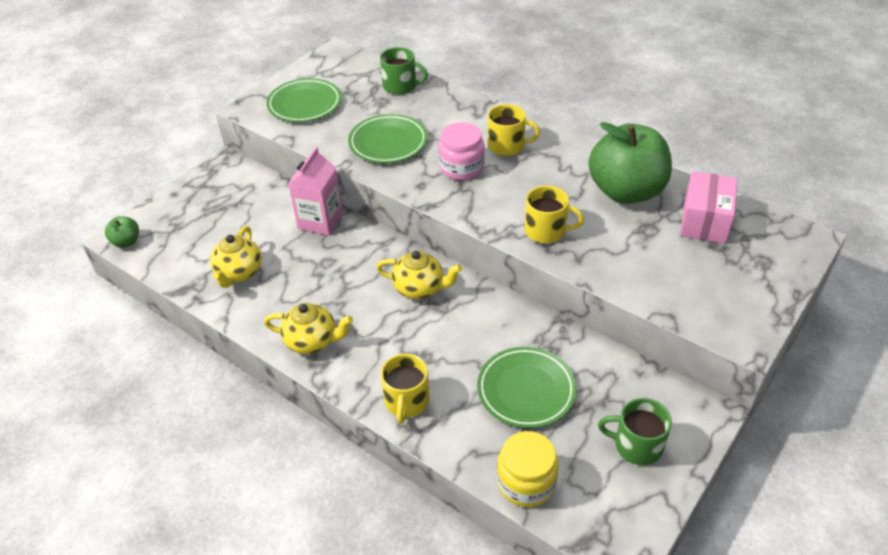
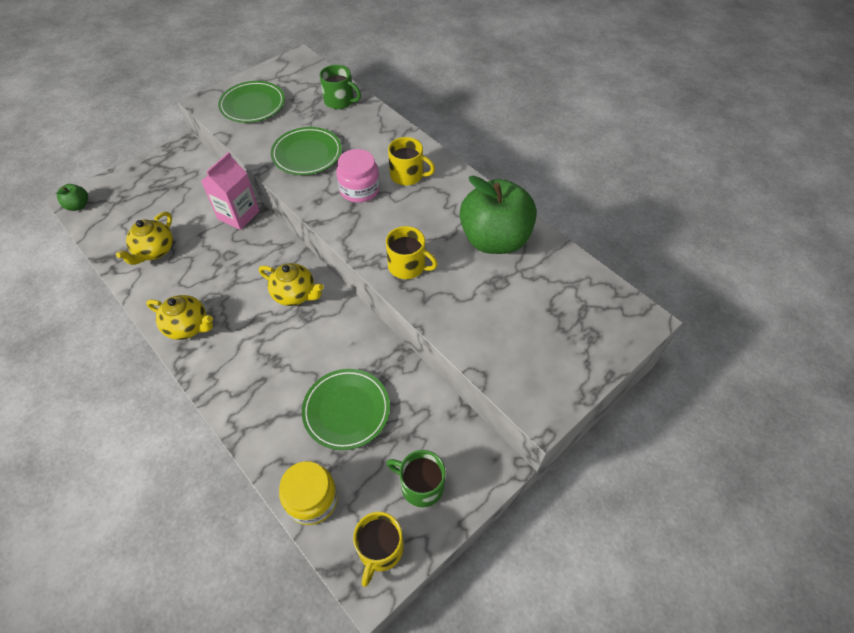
camera: 10 degrees right, 10 degrees up
(406, 401) = (243, 399): yellow mug -> yellow mug (380, 549)
(704, 221) = (554, 283): pink box -> none

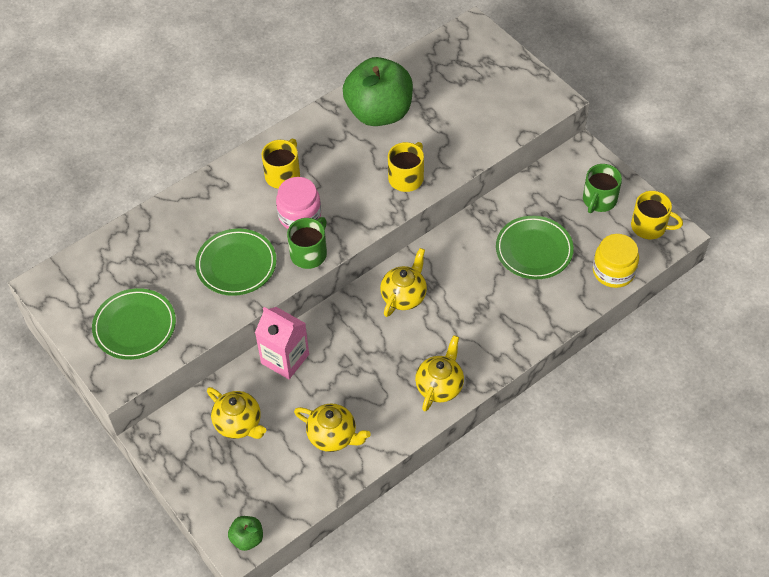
camera: 85 degrees left, 0 degrees up
(182, 192) = (239, 424): none -> yellow teapot
(340, 101) = (144, 237): green mug -> green mug (309, 253)

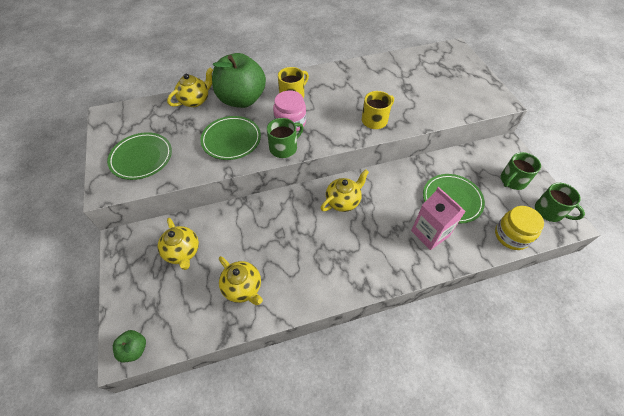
camera: 20 degrees right, 0 degrees up
(285, 359) = (239, 216): pink carton -> pink carton (430, 233)
(379, 112) = (373, 77): green apple -> green apple (242, 99)
(439, 386) = (341, 278): yellow teapot -> yellow teapot (195, 100)
(649, 226) = (549, 211): yellow mug -> green mug

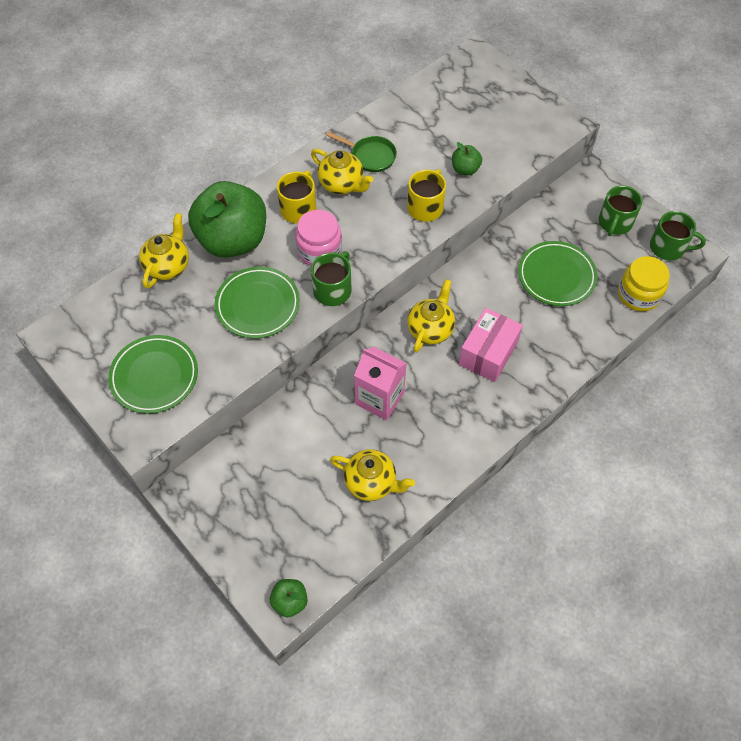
camera: 25 degrees left, 5 degrees up
(182, 252) = (271, 474): yellow teapot -> yellow teapot (342, 184)
(355, 81) = (370, 156): none -> green pan
(375, 233) = (488, 353): none -> pink box
(414, 107) = (465, 169): none -> green apple
(430, 233) = (549, 328): pink carton -> pink carton (379, 398)

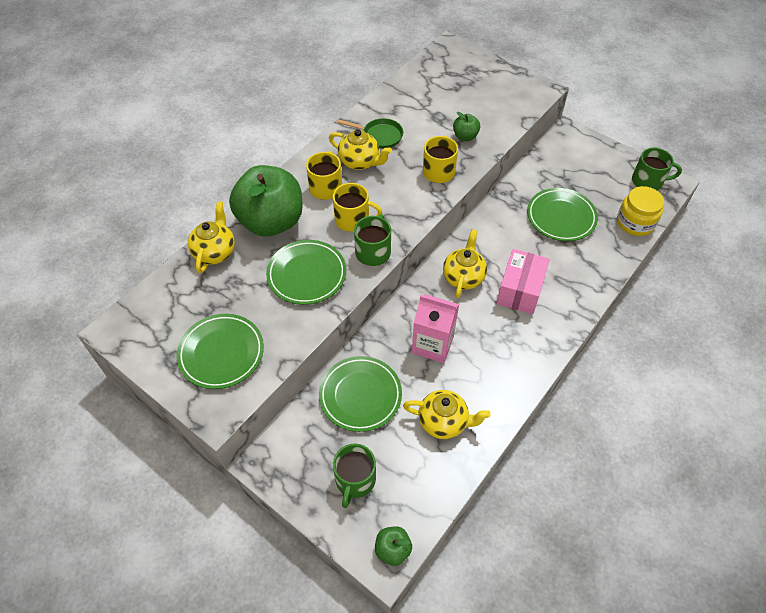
camera: 10 degrees left, 5 degrees down
(292, 441) = (360, 395): none -> green plate
(319, 250) = (353, 220): pink jar -> yellow mug
(614, 223) = (597, 167): green mug -> green mug (355, 480)

